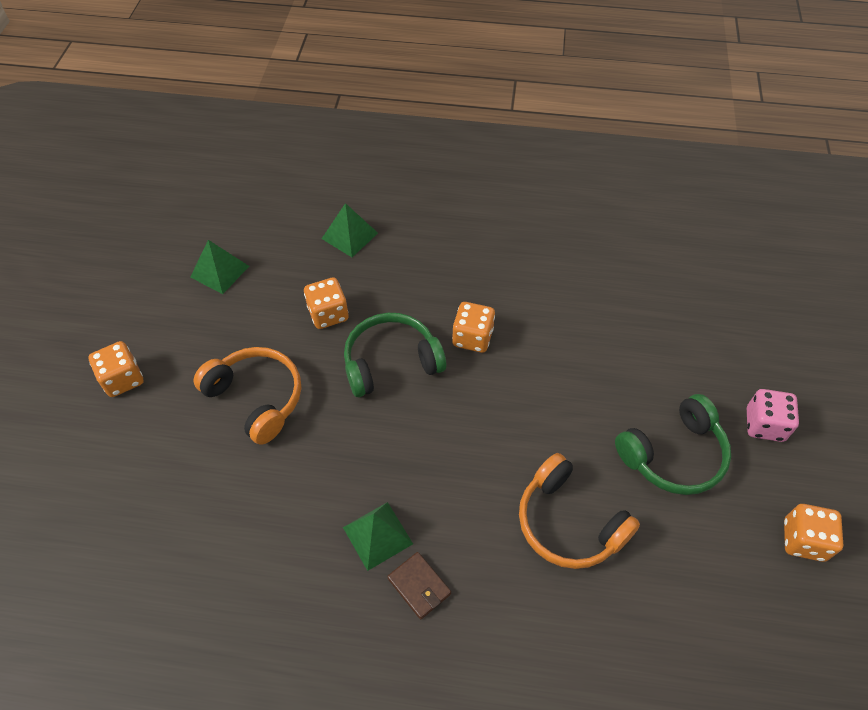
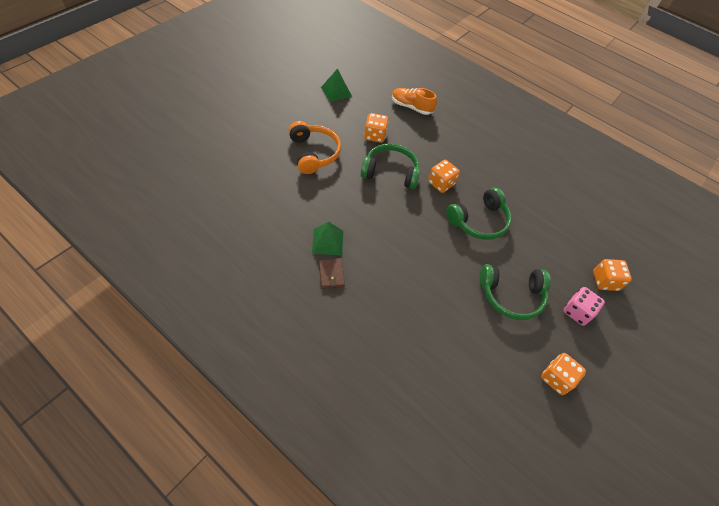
camera: 25 degrees right, 0 degrees up
(123, 379) = (260, 114): orange dice -> orange dice (605, 281)
(350, 235) = (411, 107): green pyramid -> orange shoe
(560, 366) = (478, 221): none -> green headphones
(569, 522) = (428, 292): orange headphones -> none

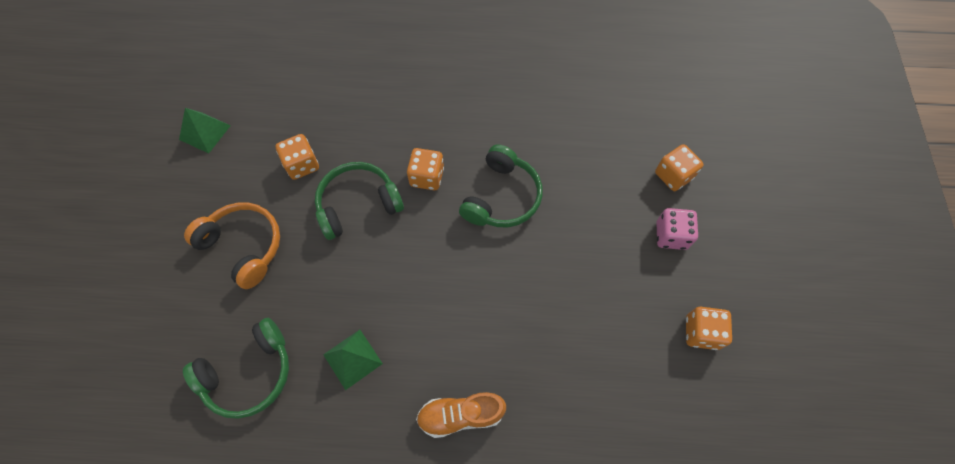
camera: 30 degrees left, 10 degrees up
(331, 274) = (388, 399): brown wallet -> none
(411, 107) = (317, 90): orange shoe -> orange shoe (461, 415)
(511, 295) = (596, 268): green headphones -> green headphones (249, 373)

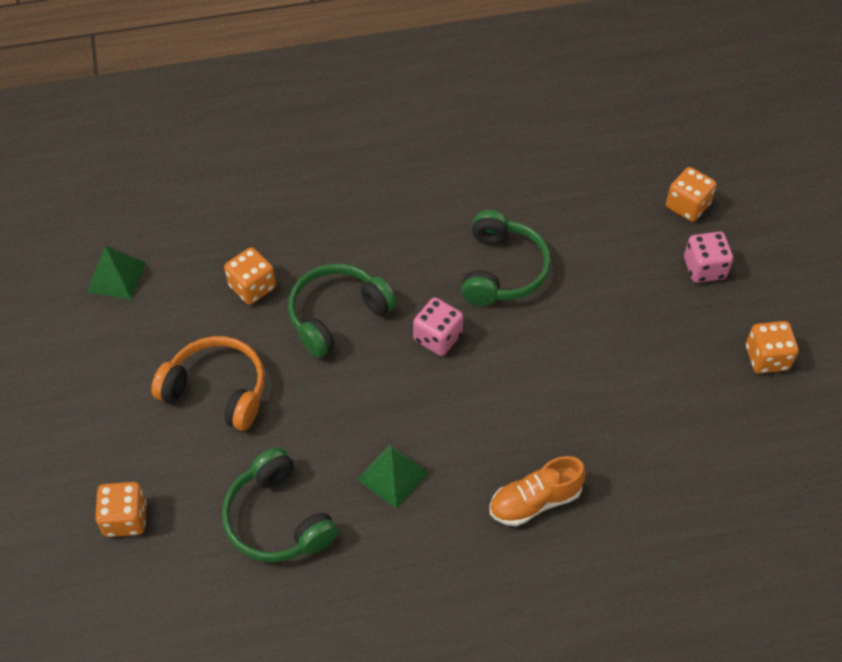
camera: 15 degrees left, 10 degrees down
(249, 373) = (278, 519): green headphones -> green headphones turned 105 degrees clockwise
(427, 177) = (407, 268): orange dice -> orange dice (125, 518)
(430, 244) = (437, 337): none -> pink dice

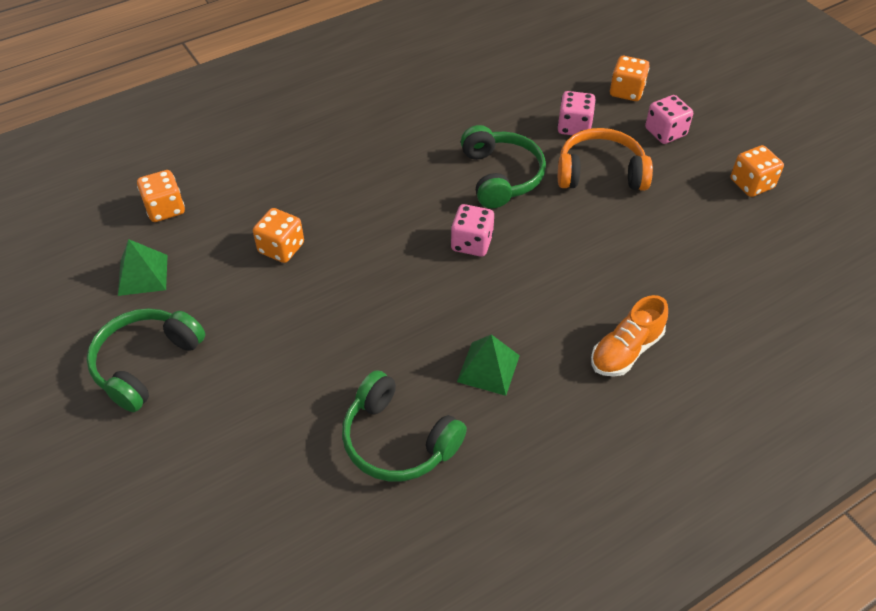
camera: 20 degrees left, 5 degrees down
(125, 518) = (243, 488): orange dice -> orange dice (165, 209)
(217, 390) = (286, 344): orange headphones -> orange headphones (600, 173)
(337, 315) = (372, 250): green headphones -> green headphones (146, 363)
(607, 234) = (574, 127): none -> pink dice

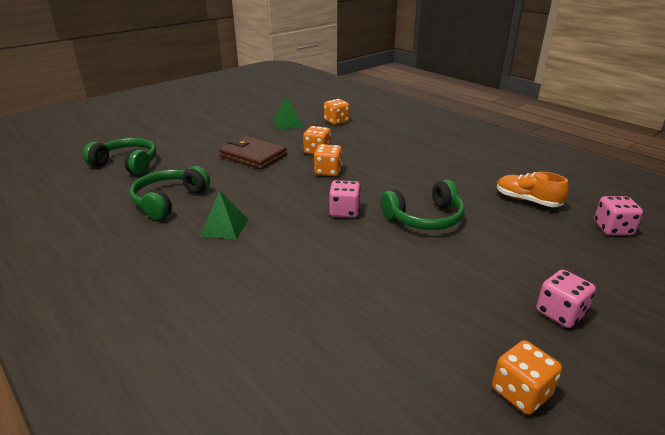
camera: 80 degrees right, 20 degrees down
(146, 363) = (229, 132): green headphones -> green headphones (127, 164)
(268, 330) = (253, 156): none -> brown wallet
(574, 127) = (517, 251): pink dice -> pink dice (612, 229)
(600, 173) = (462, 269): orange headphones -> none
(626, 91) = (605, 282): orange dice -> orange dice (328, 171)
(626, 350) = (242, 292): orange shoe -> orange shoe (527, 200)

